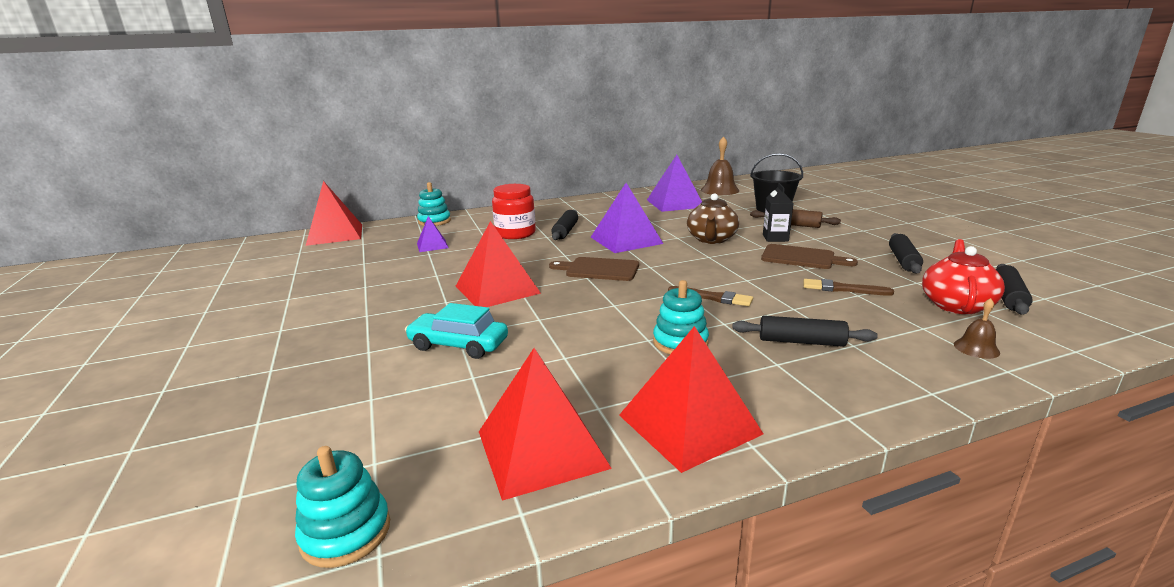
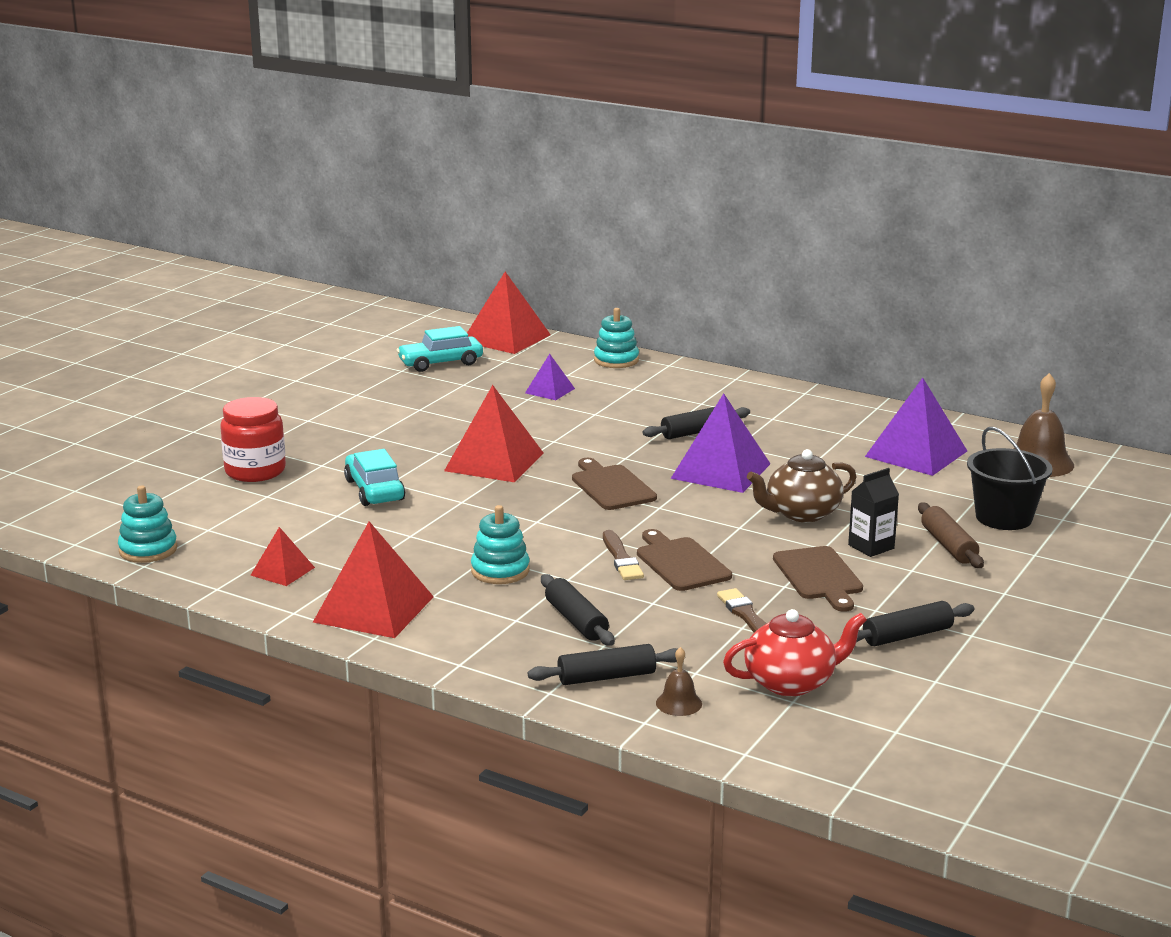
camera: 50 degrees right, 0 degrees up
(317, 259) = (440, 363): none -> turquoise car
(515, 233) = (646, 412): red jar -> red jar (255, 471)
(541, 449) = (282, 571): red pyramid -> red pyramid, size x0.53
(740, 284) = (680, 563): none -> brown cutting board
(1008, 297) = (865, 710): black rolling pin -> black rolling pin (607, 677)

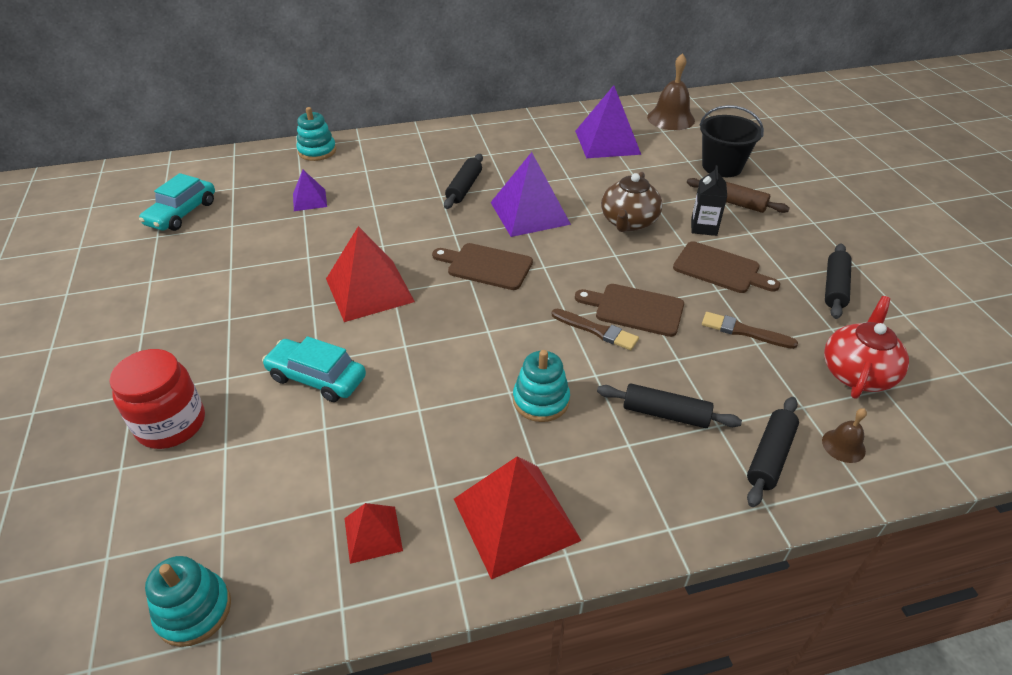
camera: 45 degrees left, 20 degrees up
(506, 338) = (203, 166): red pyramid -> none

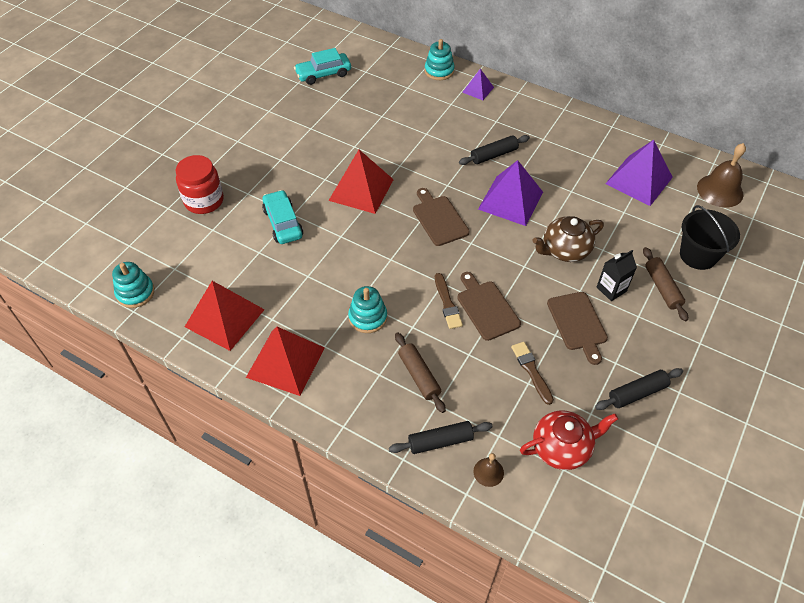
camera: 45 degrees right, 10 degrees up
(309, 200) = (396, 106): purple pyramid -> purple pyramid (478, 89)
(373, 534) = (224, 318): red pyramid -> red pyramid, size x1.89
(665, 414) = (419, 376): black rolling pin -> brown rolling pin

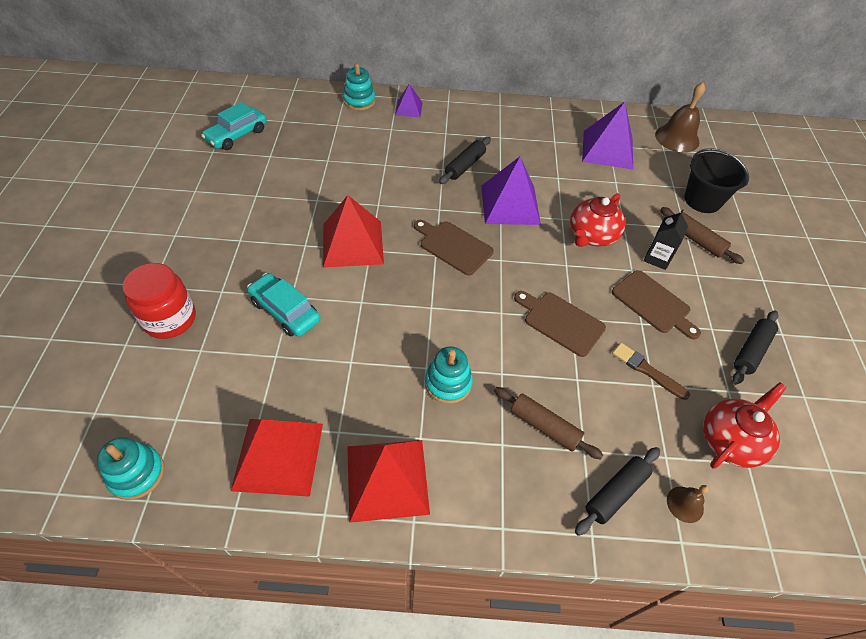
camera: 30 degrees left, 0 degrees up
(447, 303) = (520, 332): brown brush -> none
(565, 250) = (591, 236): brown teapot -> red teapot

